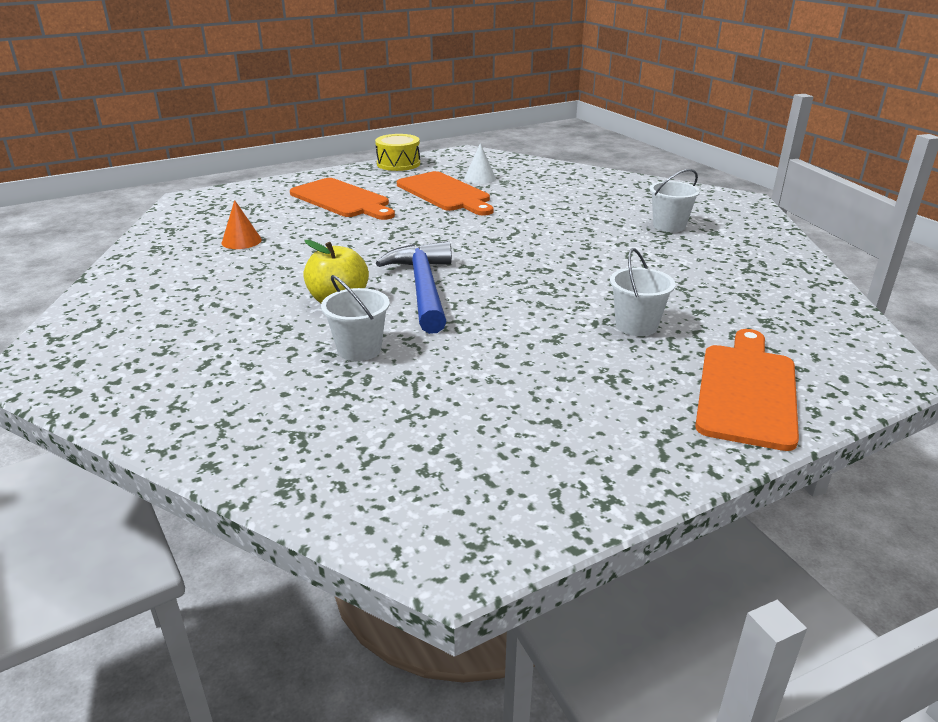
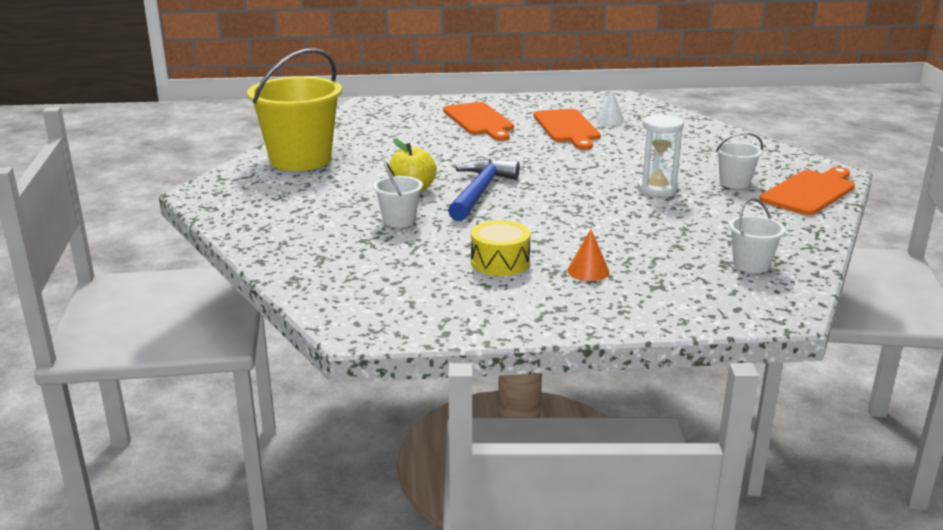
camera: 25 degrees right, 5 degrees down
(155, 288) = (300, 160): none -> yellow bucket
(241, 241) = (380, 139): orange cone -> orange cone (588, 271)
(398, 164) = (552, 99): yellow drum -> yellow drum (500, 262)
(605, 247) = (657, 189): none -> white hourglass
(636, 326) = (613, 245): white bucket -> white bucket (751, 265)
(746, 391) = (646, 299): orange cutting board -> orange cutting board (810, 192)

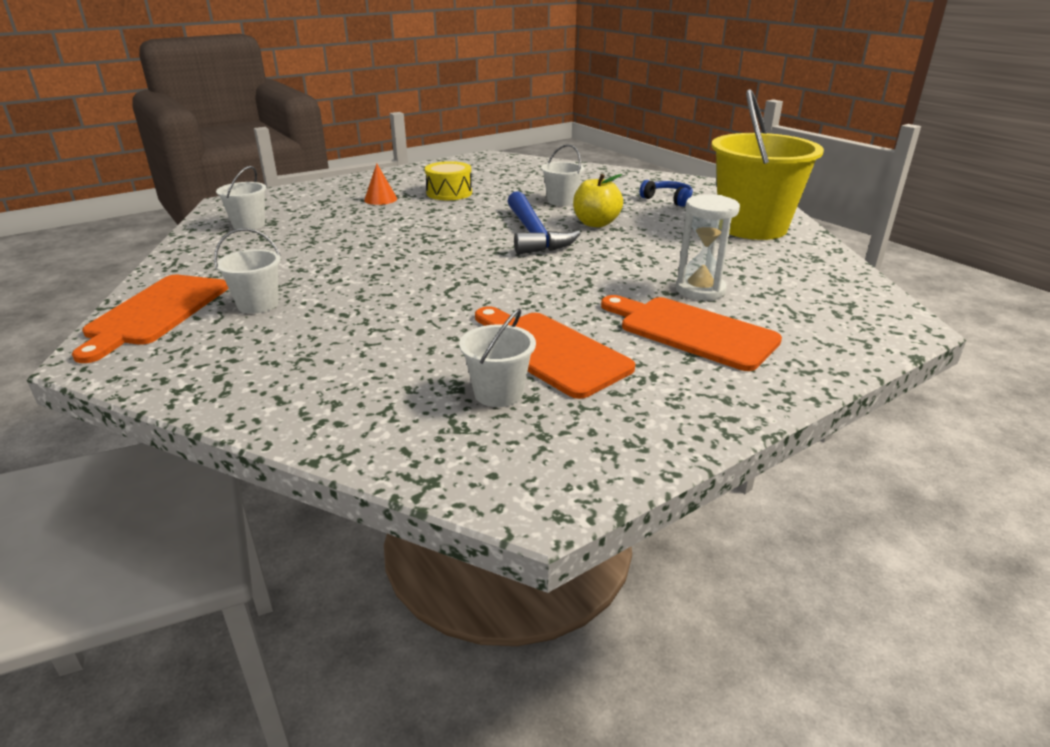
camera: 150 degrees right, 5 degrees up
(298, 199) = (668, 199): none -> blue headphones
(610, 120) = (498, 393): white cone -> white bucket
(657, 189) = (354, 275): white hourglass -> white hourglass (700, 290)

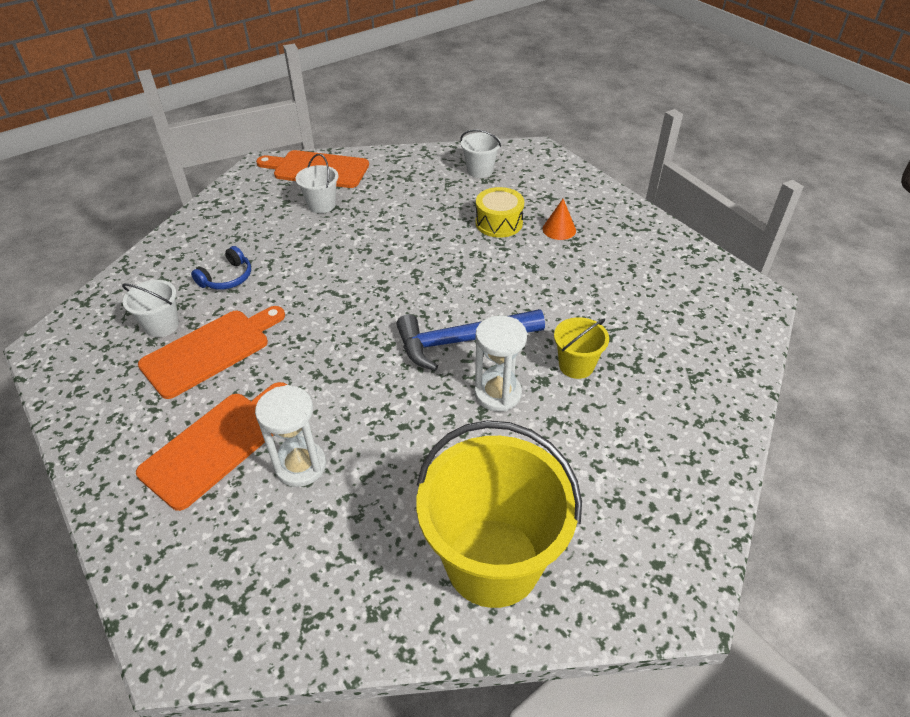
camera: 90 degrees right, 15 degrees up
(449, 193) = (589, 273): yellow drum -> yellow drum (499, 223)
(561, 201) = (576, 365): white bucket -> yellow bucket
(596, 223) = (497, 393): yellow apple -> white hourglass
(668, 199) = (603, 478): blue headphones -> blue headphones (227, 278)

